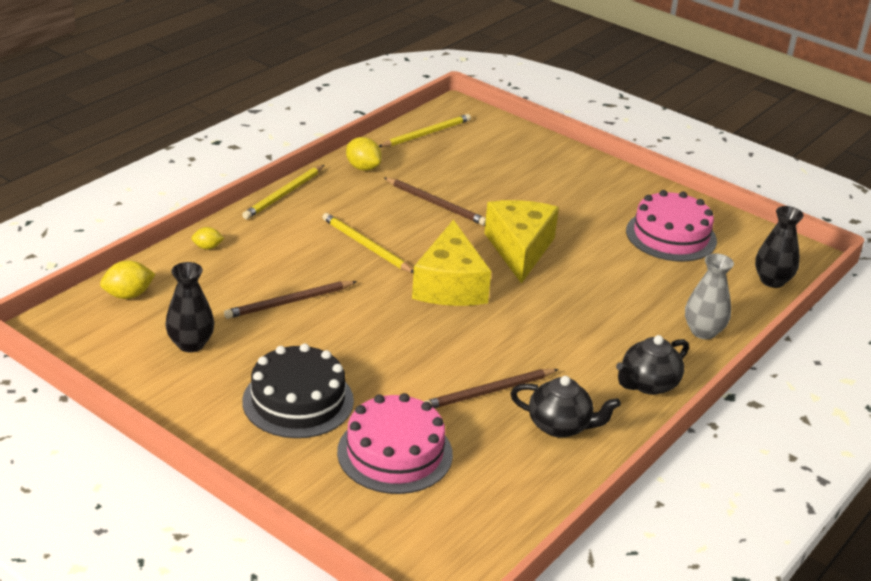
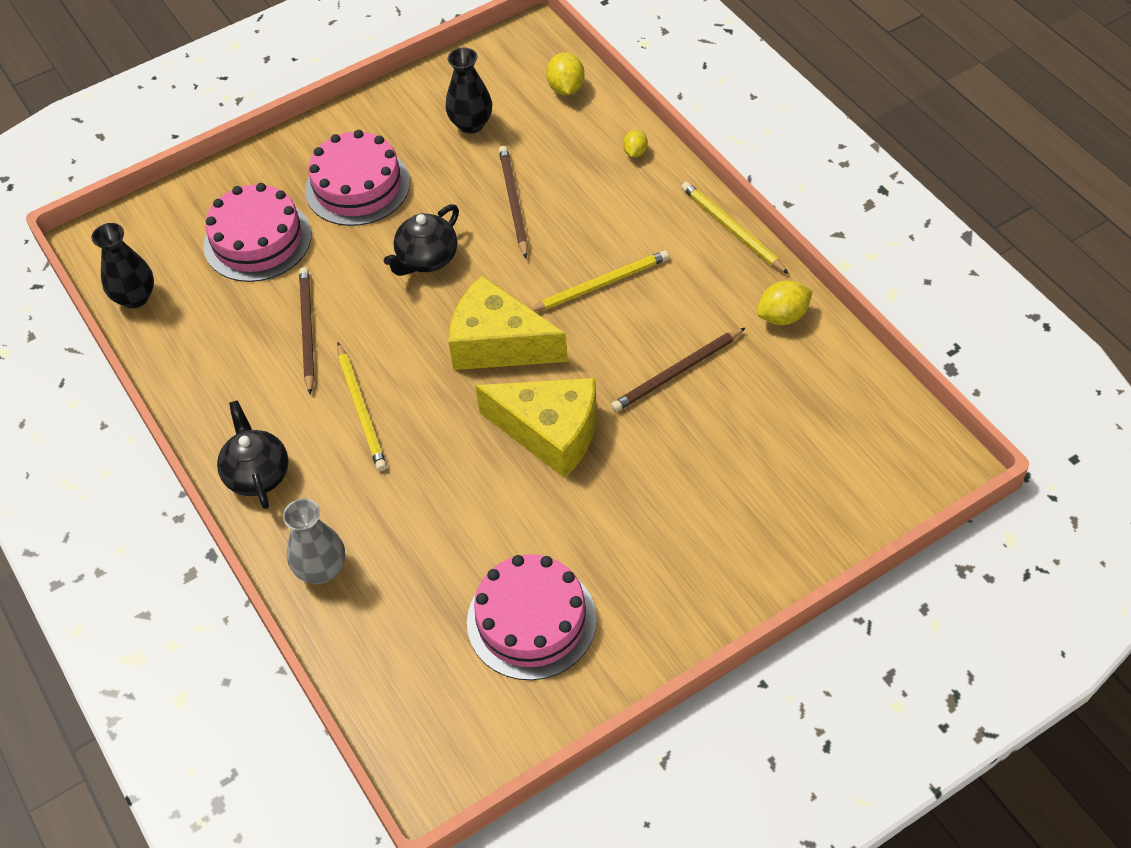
camera: 115 degrees right, 20 degrees up
(298, 401) = (357, 186): black cake -> pink cake
(426, 134) = (867, 406): yellow pencil -> yellow pencil (361, 409)
(560, 426) = (233, 374): black teapot -> black teapot (427, 259)
(772, 281) = (390, 703): black vase -> black vase (135, 297)

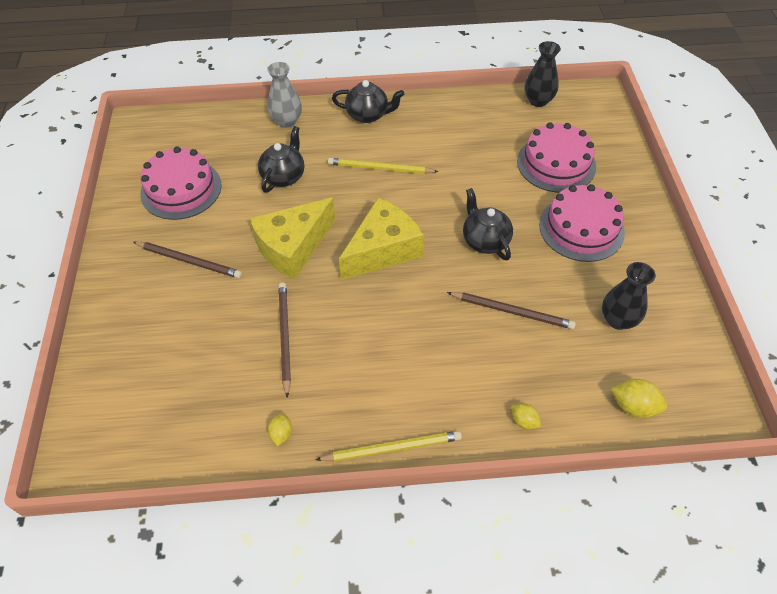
camera: 115 degrees right, 0 degrees up
(307, 330) = (460, 164): brown pencil -> brown pencil (189, 261)
(436, 509) = (284, 176): none -> black teapot
(601, 284) = (395, 329): yellow pencil -> none
(783, 316) = (281, 434): yellow lemon -> yellow lemon, size x0.62

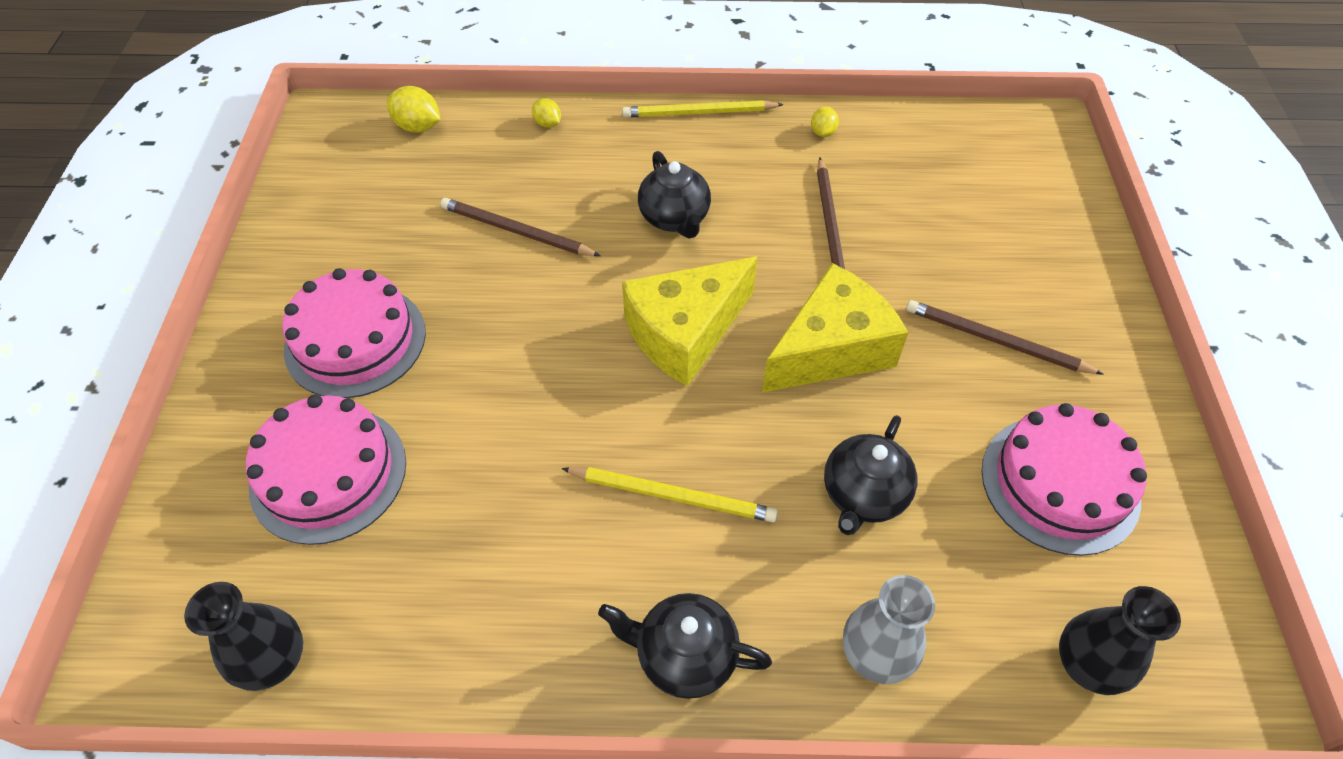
camera: 175 degrees left, 0 degrees up
(485, 241) = (519, 333): black teapot -> black teapot (675, 218)
(618, 320) = (380, 211): black vase -> black vase (1086, 665)

